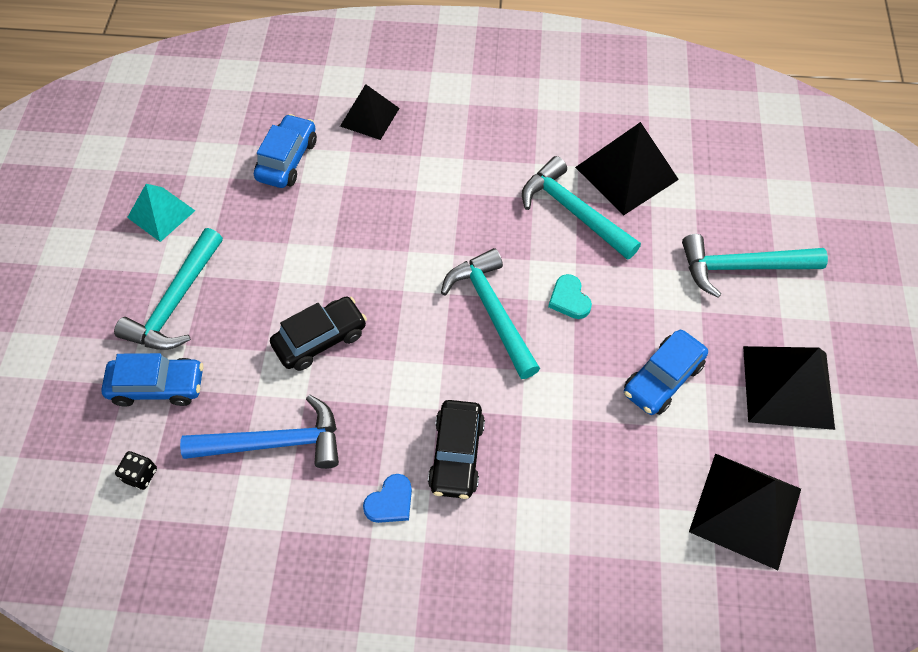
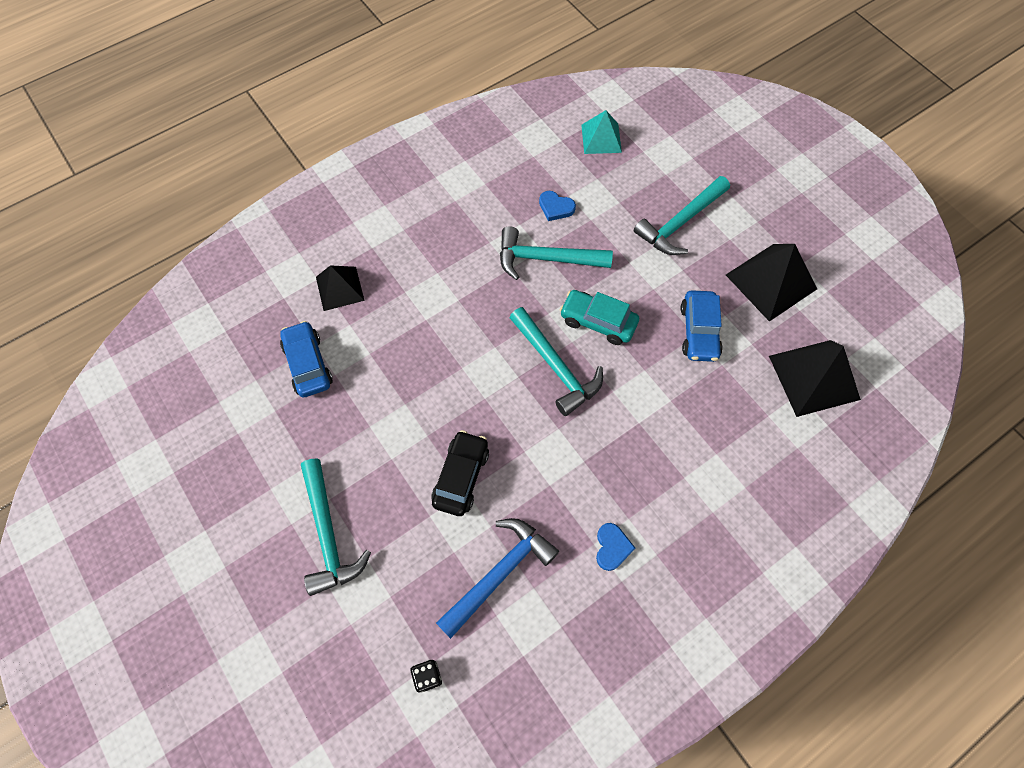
camera: 40 degrees left, 5 degrees up
(158, 386) = (376, 604): blue car -> none
(161, 214) = (248, 478): turquoise pyramid -> turquoise pyramid (601, 138)
(457, 454) = (623, 481): black car -> none
(491, 310) = (556, 367): turquoise hammer -> turquoise hammer turned 150 degrees counterclockwise
(569, 299) = (598, 322): turquoise heart -> turquoise car
(626, 173) = (555, 207): black pyramid -> blue heart

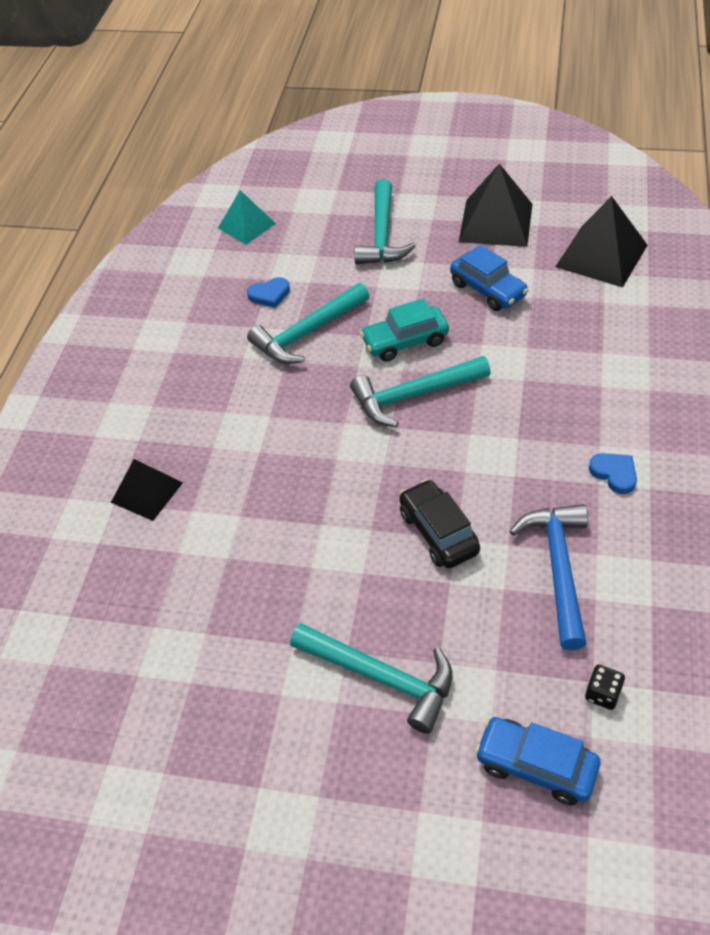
camera: 40 degrees left, 15 degrees down
(308, 364) = (191, 571): blue car -> blue car (535, 766)
(556, 367) = (413, 396): turquoise hammer -> turquoise hammer turned 150 degrees clockwise

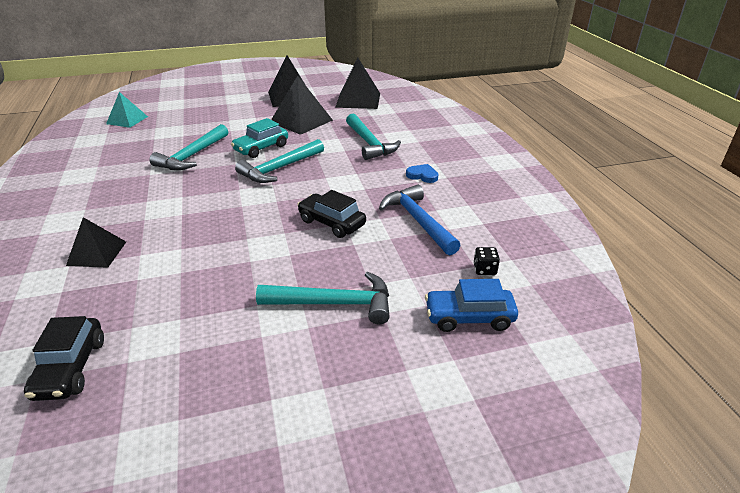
camera: 30 degrees left, 15 degrees down
(83, 662) = (71, 368): none -> black car
(269, 294) = (157, 144): blue heart -> none
(382, 235) = (223, 111): turquoise hammer -> turquoise hammer (369, 143)
(488, 290) = (301, 121): blue car -> black pyramid

